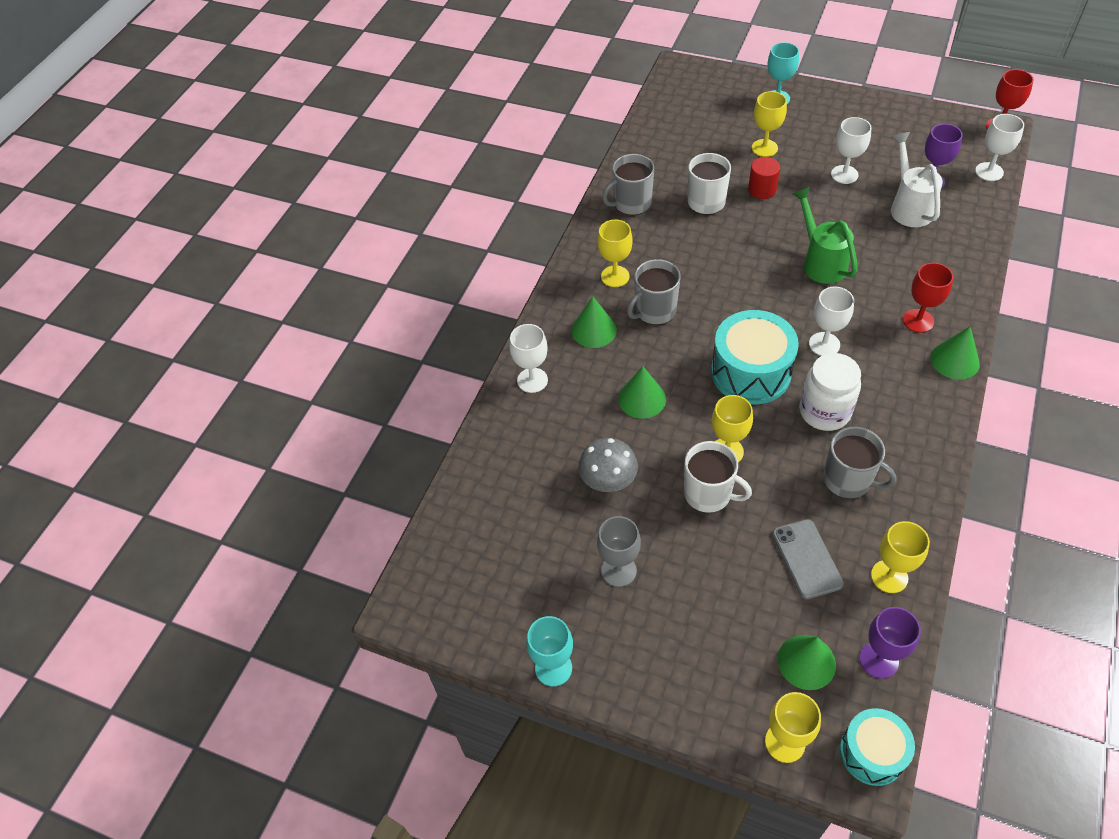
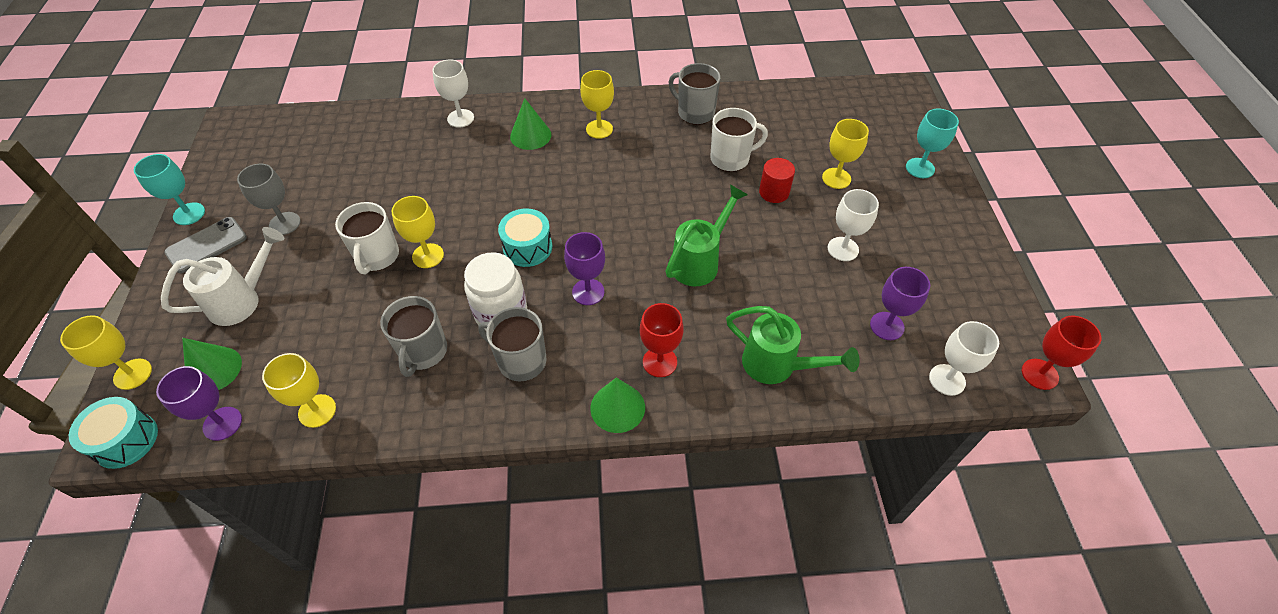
camera: 60 degrees right, 0 degrees up
(608, 480) = (373, 191): grey mushroom -> none
(642, 399) = (466, 185): green cone -> none
(654, 311) = (571, 164): grey mug -> grey mug (521, 361)
(751, 372) = (527, 247): turquoise drum -> turquoise drum, size x0.63
(807, 559) = (323, 342): grey phone -> grey phone (206, 245)
(824, 344) = (588, 292): white goblet -> purple goblet
(908, 206) = (831, 315): white watering can -> white watering can (243, 300)
(946, 253) = (778, 366): none -> green watering can

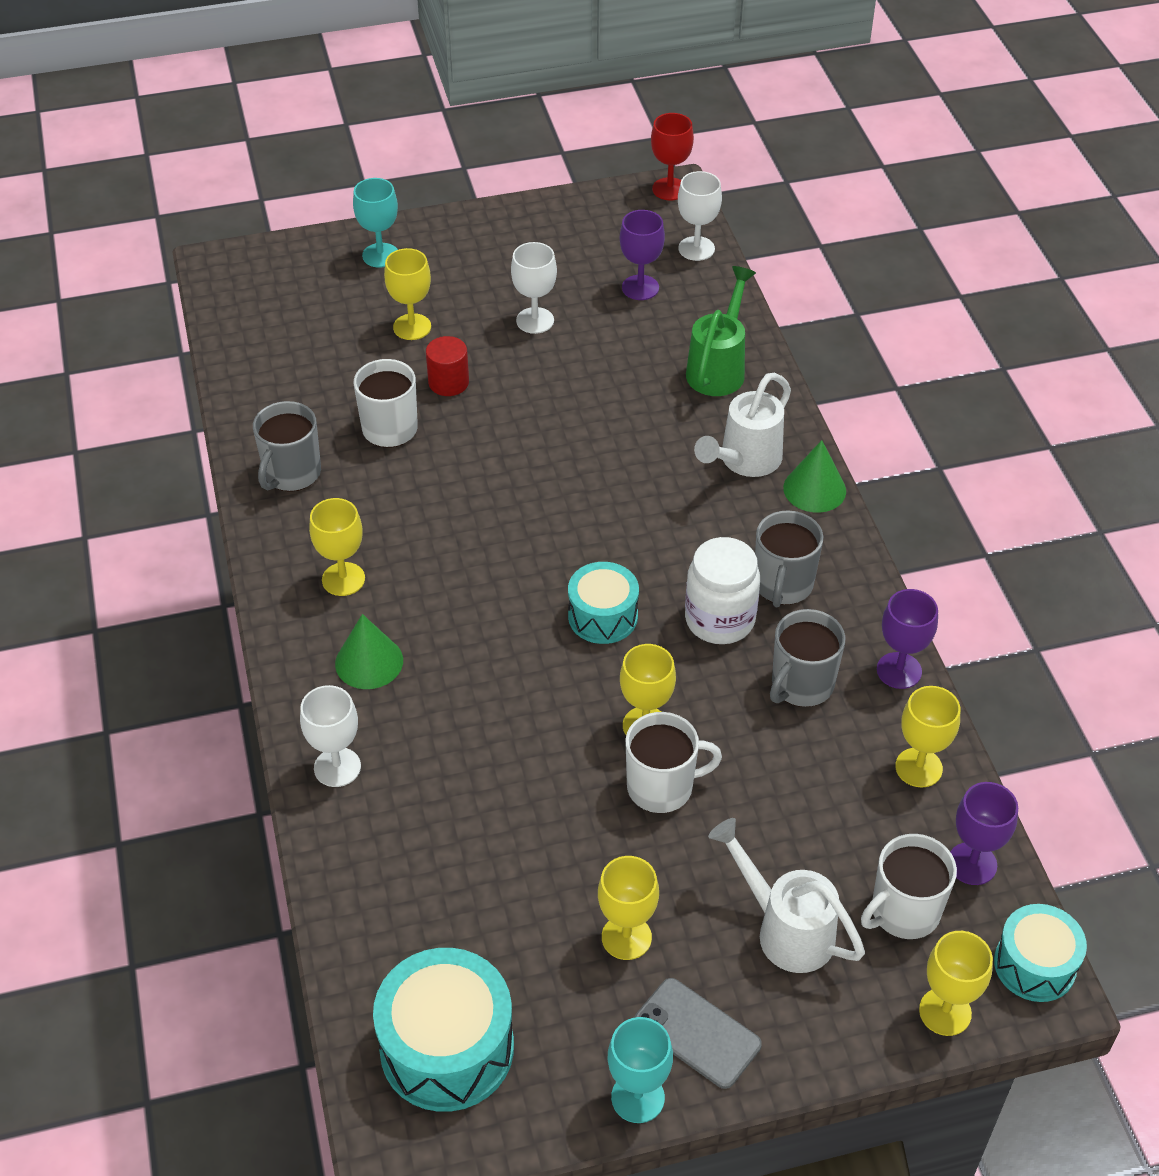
camera: 100 degrees left, 5 degrees down
(214, 369) = (903, 911): green cone -> white mug
(267, 145) = (447, 1048): none -> turquoise drum
(284, 223) = (626, 937): grey goblet -> yellow goblet
(423, 352) = (801, 685): grey mug -> grey mug turned 135 degrees clockwise
(588, 292) = (662, 540): purple goblet -> purple goblet (899, 670)
(659, 362) = (744, 462): red goblet -> white watering can
(700, 261) = (585, 442): green watering can -> none

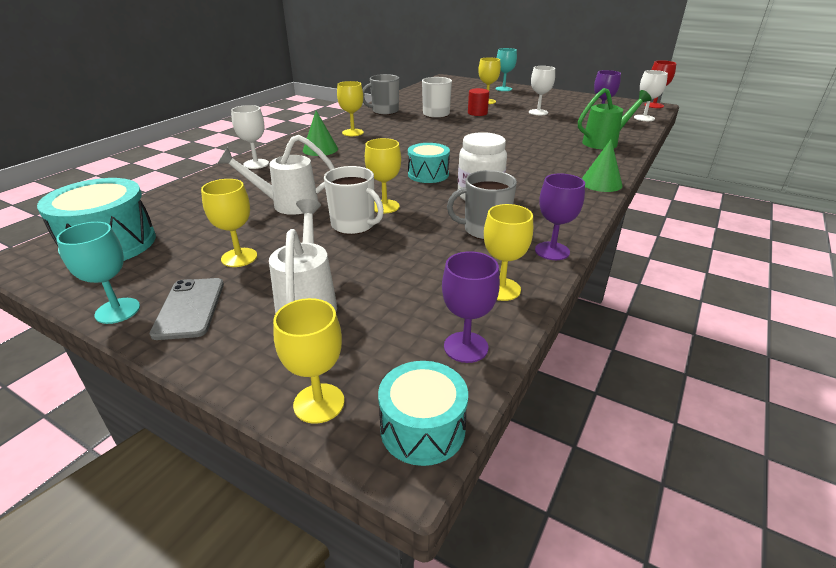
camera: 45 degrees right, 15 degrees down
(744, 462) = (574, 165): white watering can -> white watering can (287, 205)
(783, 585) = (532, 200): grey mug -> none
(903, 911) = (383, 338): white mug -> none

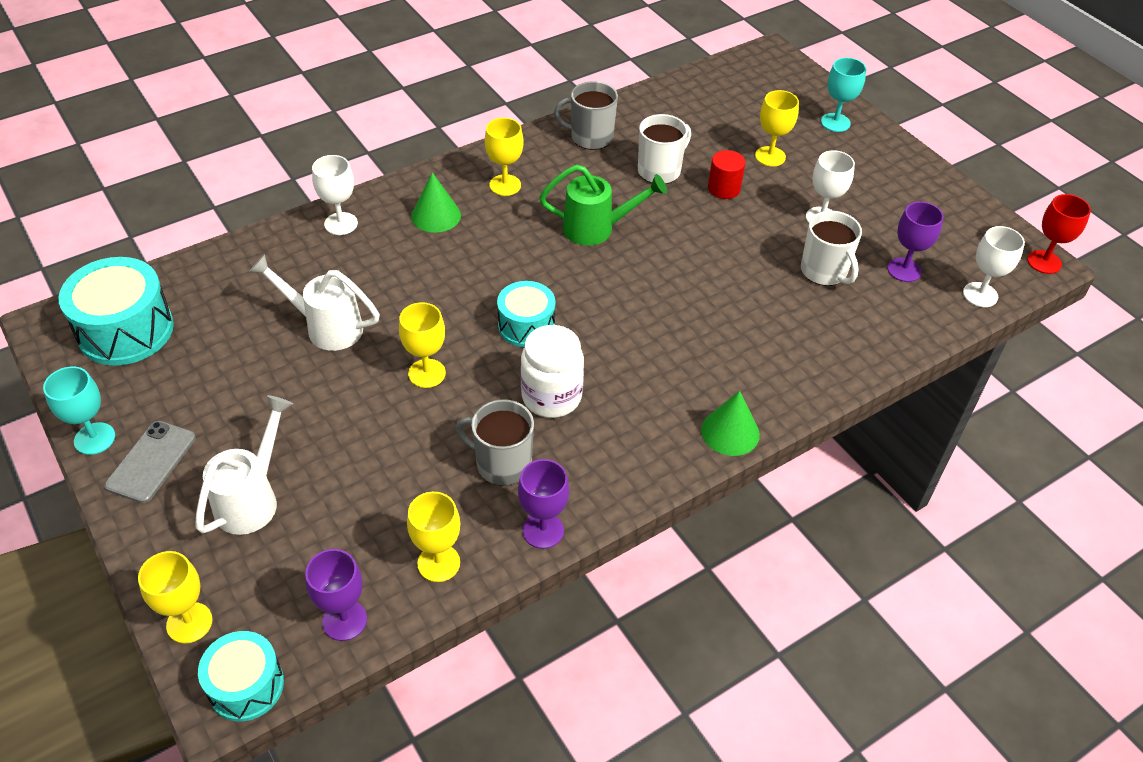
camera: 25 degrees right, 15 degrees up
(239, 257) = (229, 404): yellow goblet -> none
(354, 225) = (370, 395): white mug -> white mug (824, 271)
(605, 142) = (840, 339): green watering can -> green watering can (597, 229)

